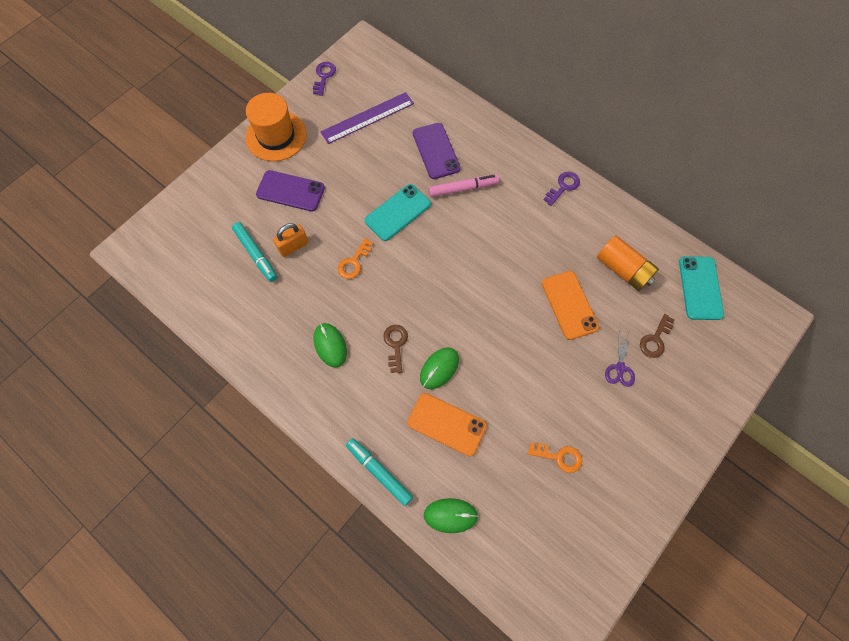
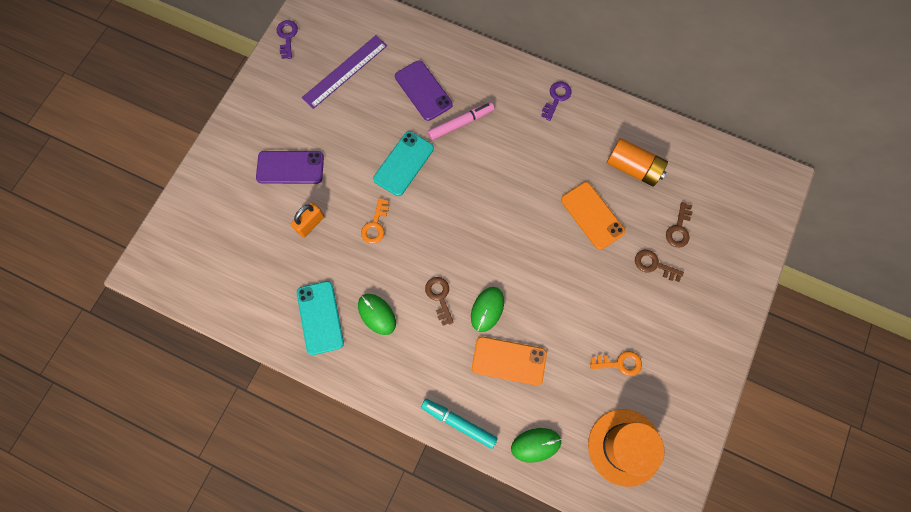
camera: 15 degrees left, 5 degrees up
(256, 254) = (275, 241): turquoise marker -> none
(276, 136) = (257, 113): orange hat -> orange hat (624, 447)
(620, 368) = (653, 265): purple scissors -> brown key
(700, 288) = (708, 168): turquoise phone -> turquoise phone (320, 317)

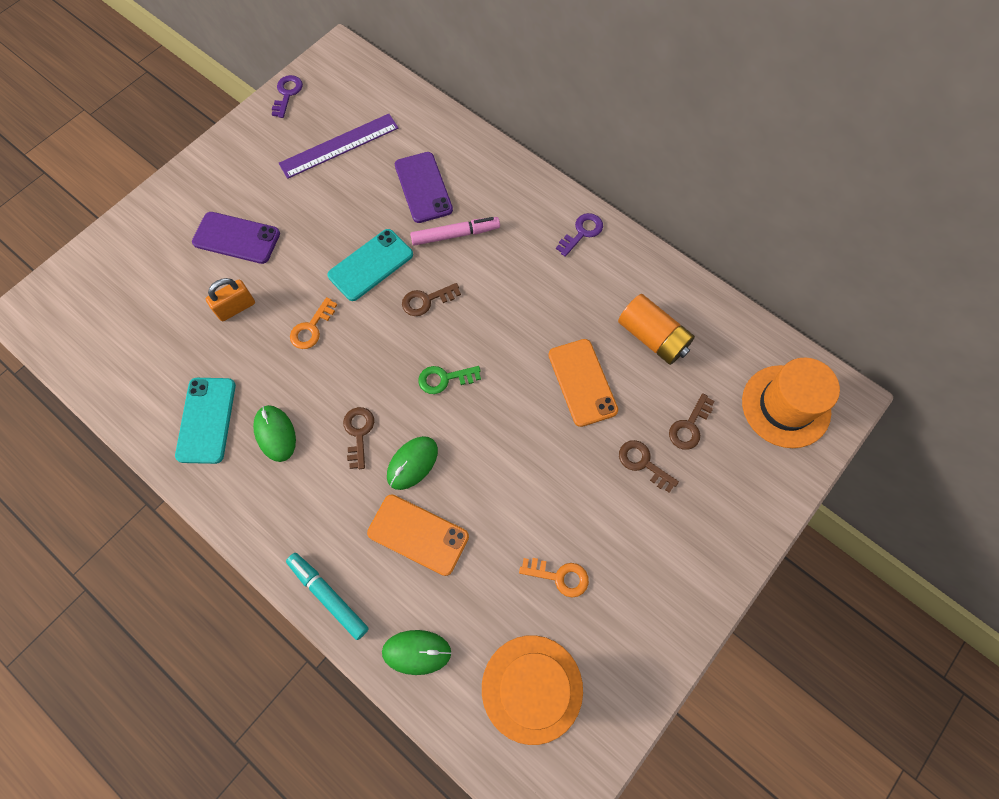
camera: 15 degrees right, 5 degrees down
(456, 181) = (426, 301): none -> brown key
(489, 239) = (444, 379): none -> green key
(742, 196) = (785, 406): none -> orange hat

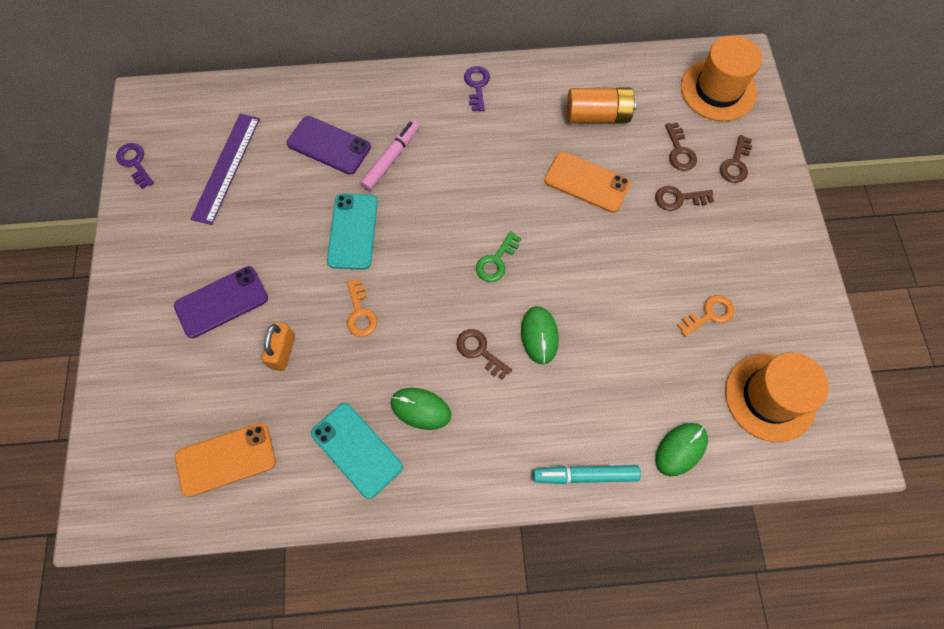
camera: 45 degrees left, 0 degrees up
(418, 535) = (596, 377): orange phone -> orange phone (226, 459)
(426, 301) = (422, 221): brown key -> brown key (735, 164)

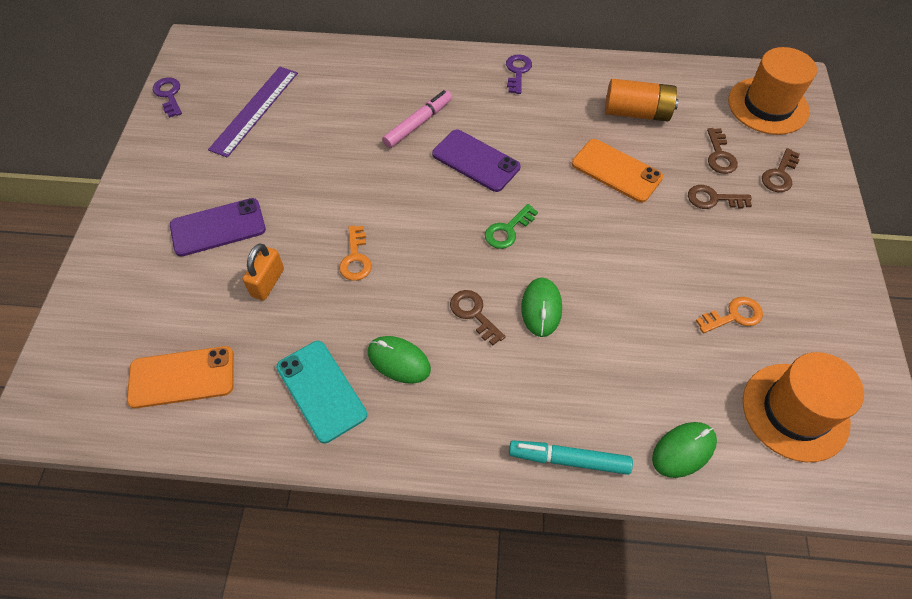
camera: 10 degrees right, 10 degrees down
(329, 145) = (359, 104): purple phone -> purple phone (475, 161)
(353, 231) = (365, 182): turquoise phone -> none

